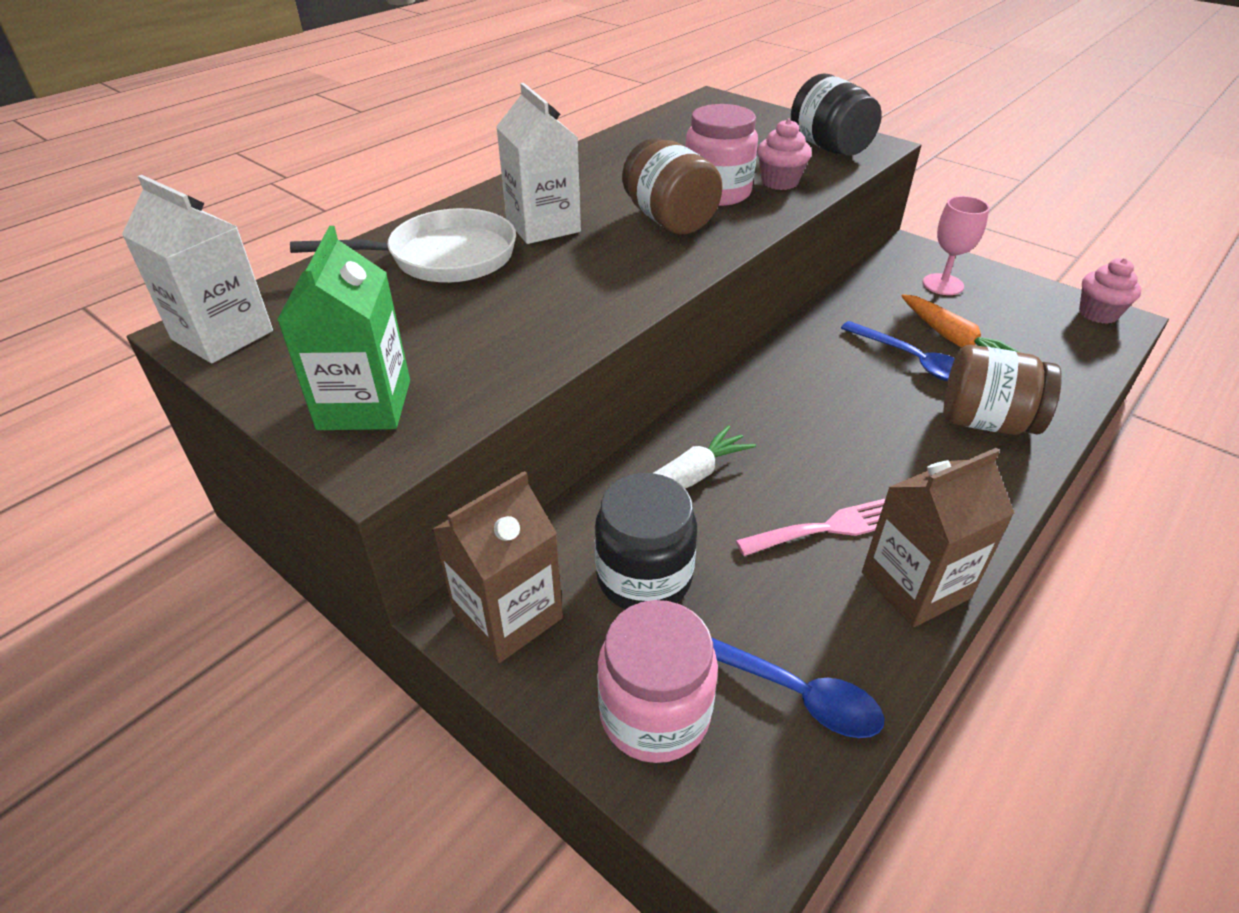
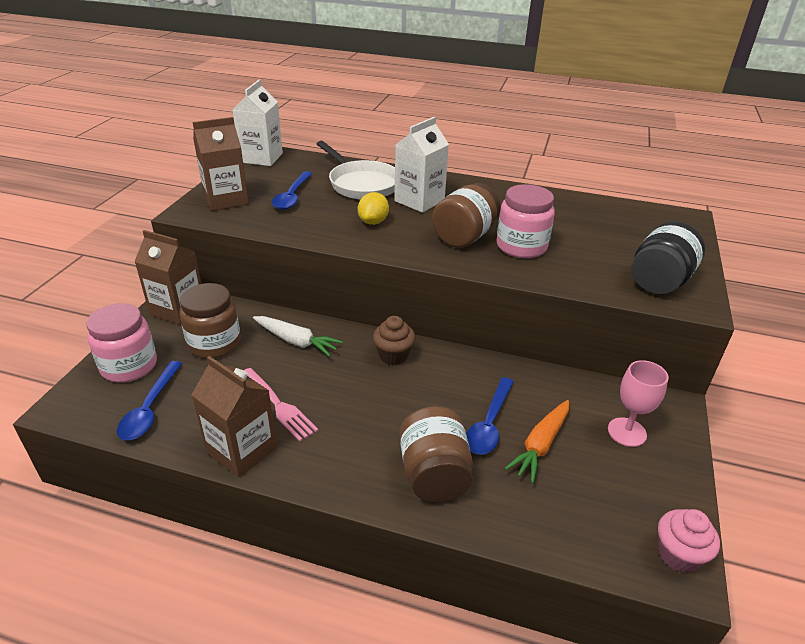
camera: 65 degrees right, 5 degrees down
(364, 405) = (226, 200): green carton -> brown carton
(424, 329) = (292, 196): none -> blue spoon
(577, 274) = (373, 222): none -> yellow lemon
(644, 577) = (214, 343): black jar -> brown jar
(761, 396) = (393, 355): none -> brown cupcake
(779, 182) = (566, 268): pink cupcake -> none

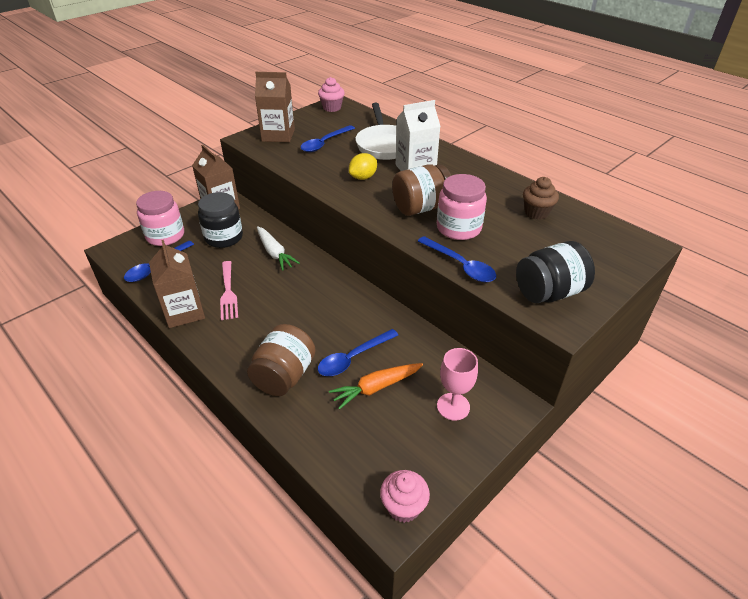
camera: 30 degrees right, 5 degrees up
(214, 343) = (224, 237): brown jar -> black jar
(261, 158) = (332, 108): white carton -> pink cupcake
(393, 355) = (330, 285): brown cupcake -> brown cupcake (536, 212)
(560, 281) = (460, 265): none -> blue spoon

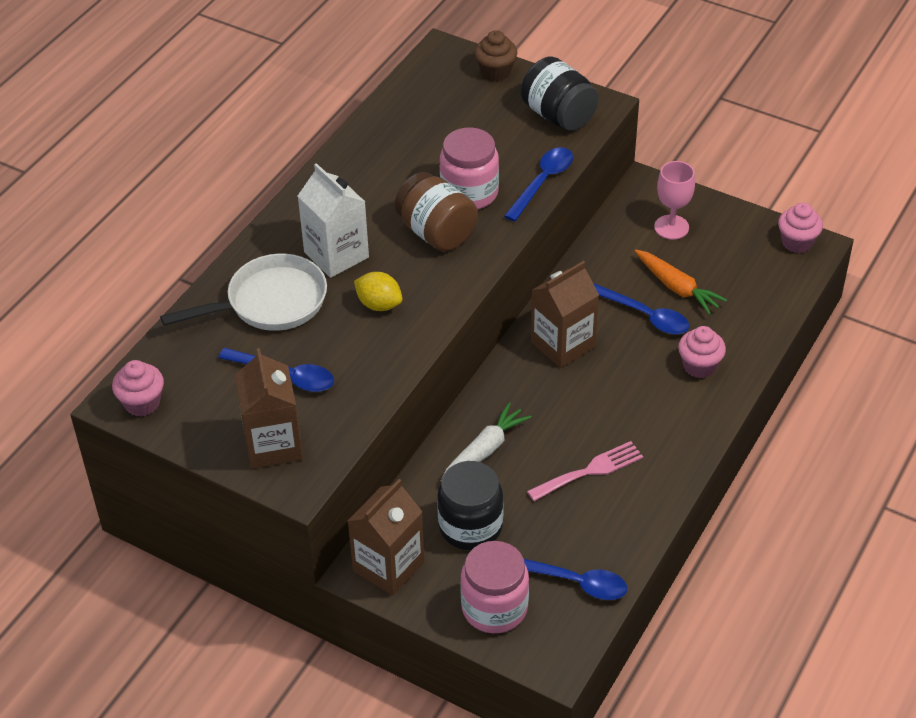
camera: 105 degrees left, 5 degrees up
(184, 312) = (647, 503): brown carton -> brown carton (562, 344)
(284, 376) = (699, 366): brown jar -> pink cupcake
(536, 212) = (408, 133): brown cupcake -> brown cupcake (495, 72)

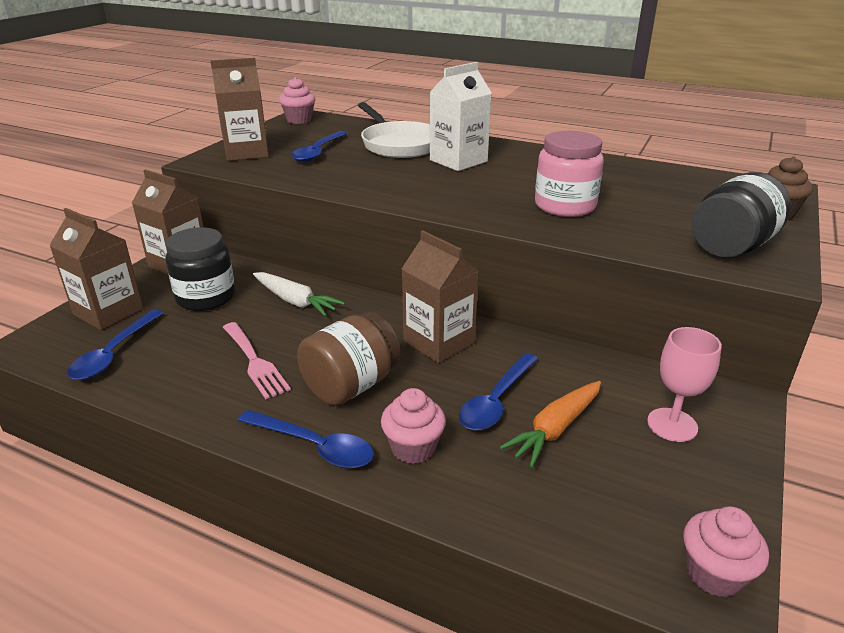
camera: 85 degrees right, 15 degrees down
(379, 304) = (399, 177): yellow lemon -> none
(436, 233) = (499, 194): brown jar -> brown jar (351, 385)
(494, 608) = (108, 312): pink jar -> brown carton
(542, 182) = (603, 240): blue spoon -> blue spoon (314, 446)

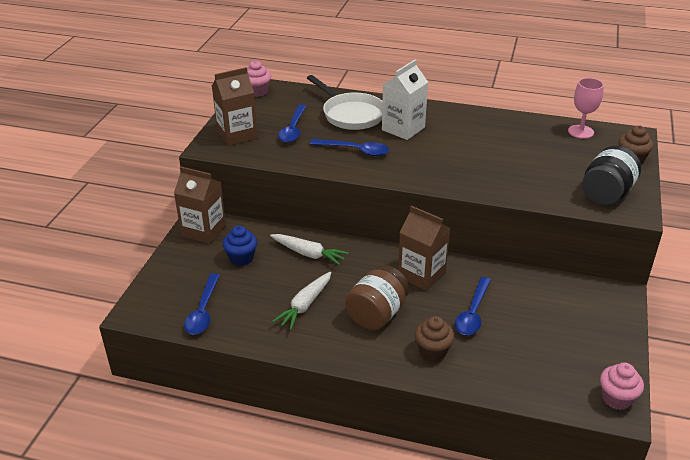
camera: 10 degrees left, 5 degrees up
(108, 312) = (177, 279): brown carton -> none
(206, 297) = (241, 258): black jar -> blue cupcake
(255, 362) = (305, 305): pink fork -> white carrot
(314, 446) = (372, 358): blue spoon -> blue spoon (355, 150)
(413, 448) = (433, 351): pink cupcake -> brown cupcake
(555, 429) = (513, 327): orange carrot -> none
(565, 206) = (493, 168): pink jar -> none
(672, 425) = (582, 315): pink goblet -> pink goblet (580, 132)

